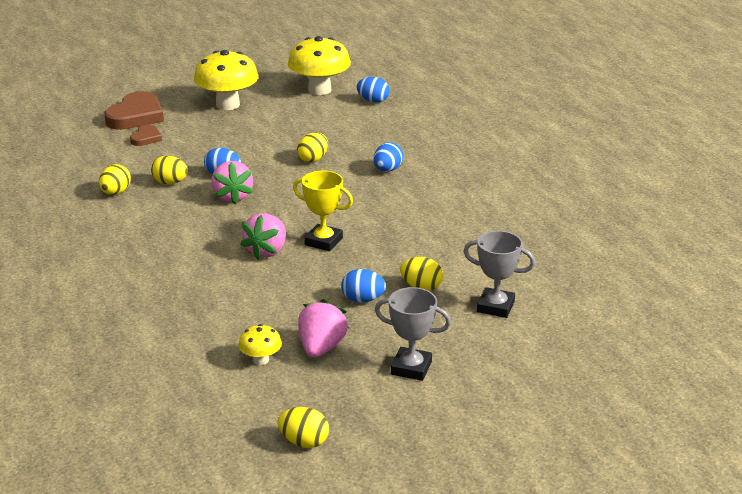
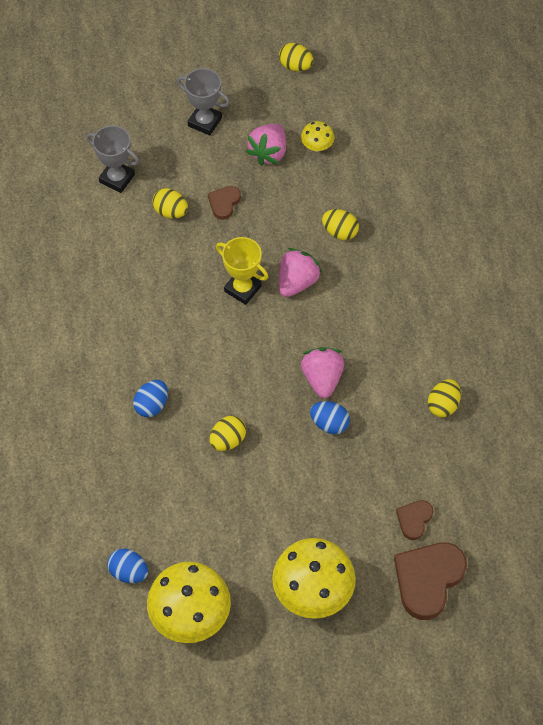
camera: 170 degrees left, 30 degrees up
(170, 183) = (386, 416): yellow egg -> yellow egg (340, 232)
(363, 300) = (224, 203): blue egg -> brown heart

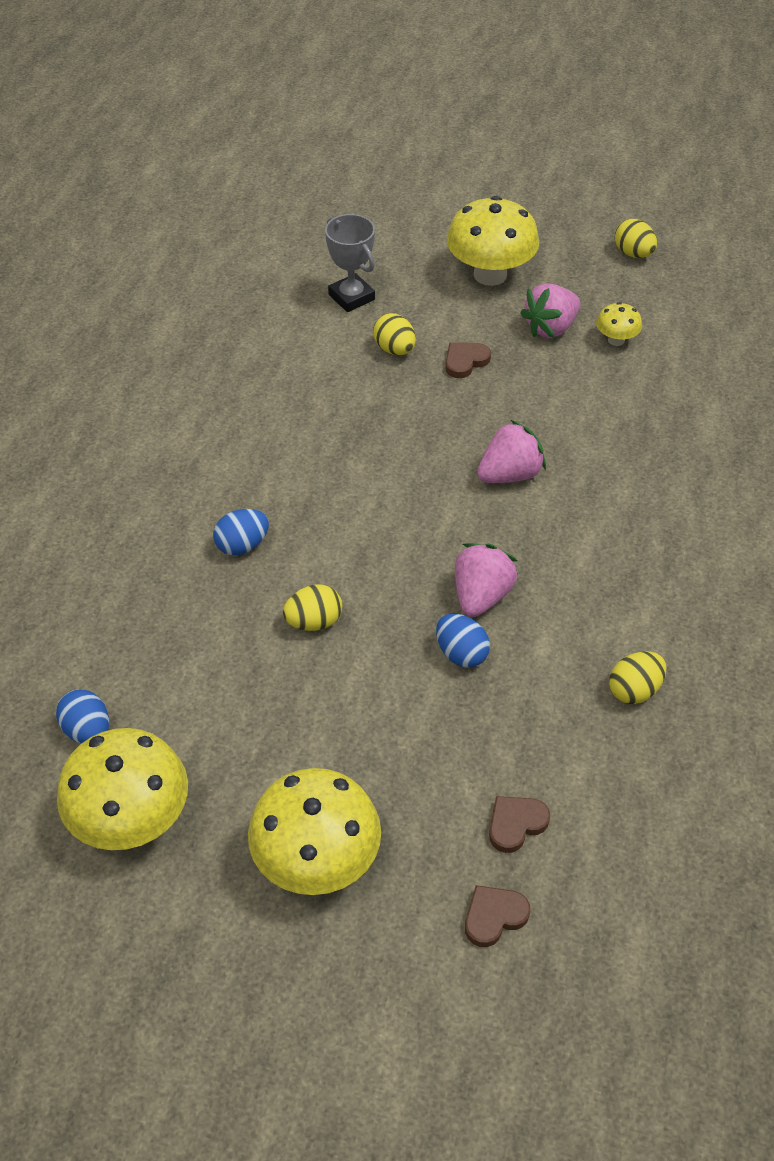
camera: 25 degrees right, 10 degrees down
(205, 122) = (490, 274): grey trophy -> yellow mushroom
(242, 289) = (435, 458): yellow trophy -> none
(340, 232) = (596, 438): yellow egg -> none
(428, 580) = (494, 916): brown heart -> brown heart, size x0.52

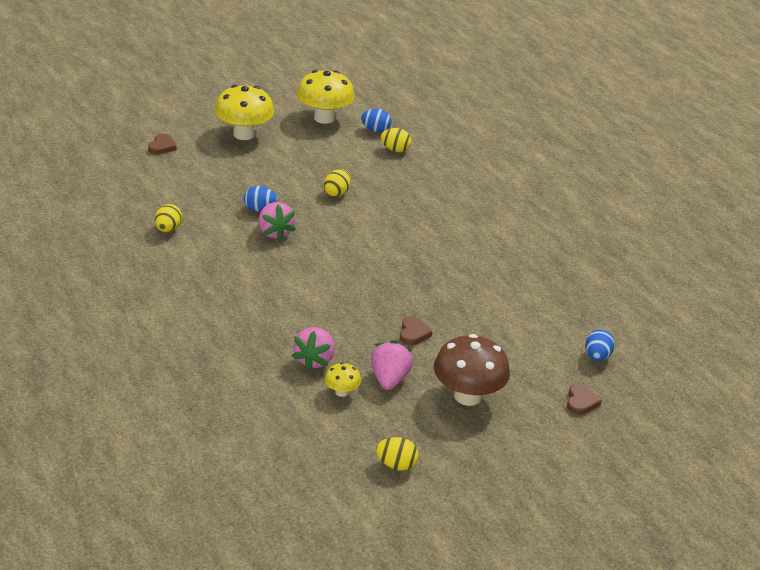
camera: 135 degrees right, 15 degrees down
(242, 545) = (405, 203): blue egg -> blue egg (597, 356)
(351, 297) = (525, 338): grey trophy -> none
(394, 349) = (459, 320): yellow egg -> yellow egg (395, 150)
(490, 274) = (467, 396): yellow mushroom -> brown mushroom
(509, 474) = (320, 287): pink strawberry -> pink strawberry (314, 360)
(516, 824) = (178, 171): brown heart -> brown heart (581, 401)

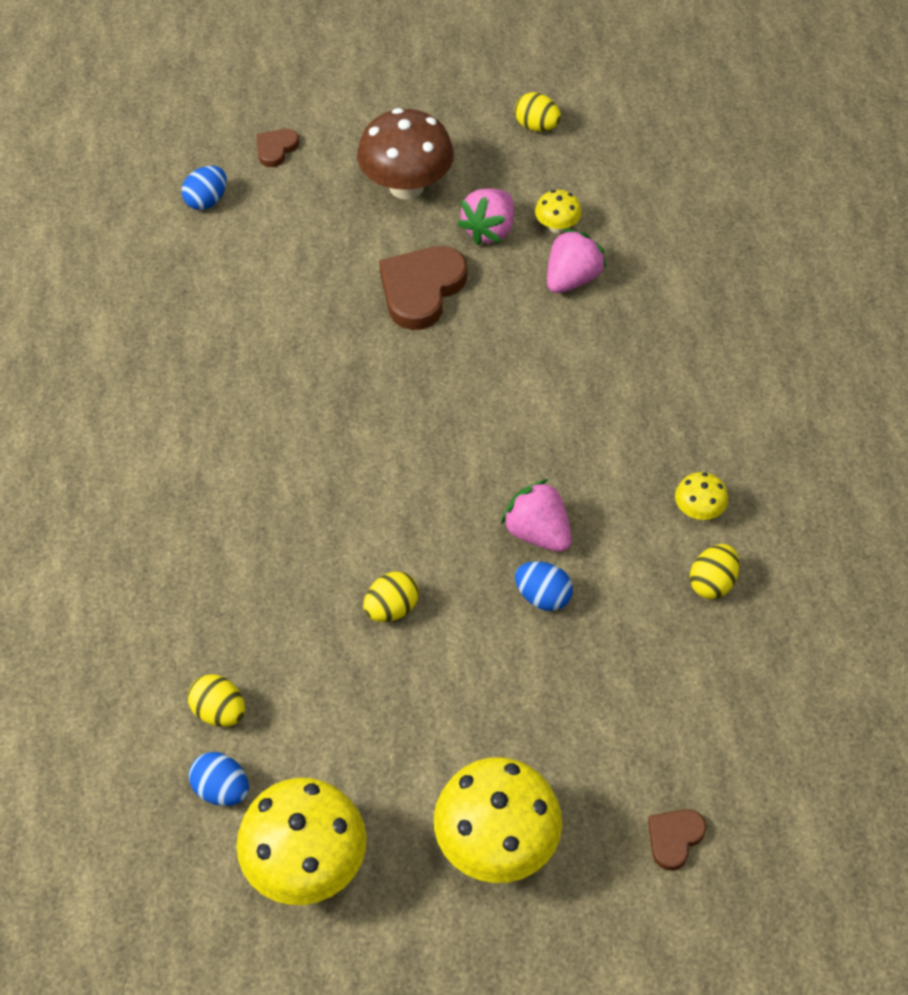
camera: 155 degrees left, 20 degrees up
(185, 257) = (698, 510): none -> yellow mushroom
(275, 232) = (537, 532): pink strawberry -> pink strawberry turned 45 degrees counterclockwise
(413, 333) = (421, 289): brown heart -> brown heart, size x1.92

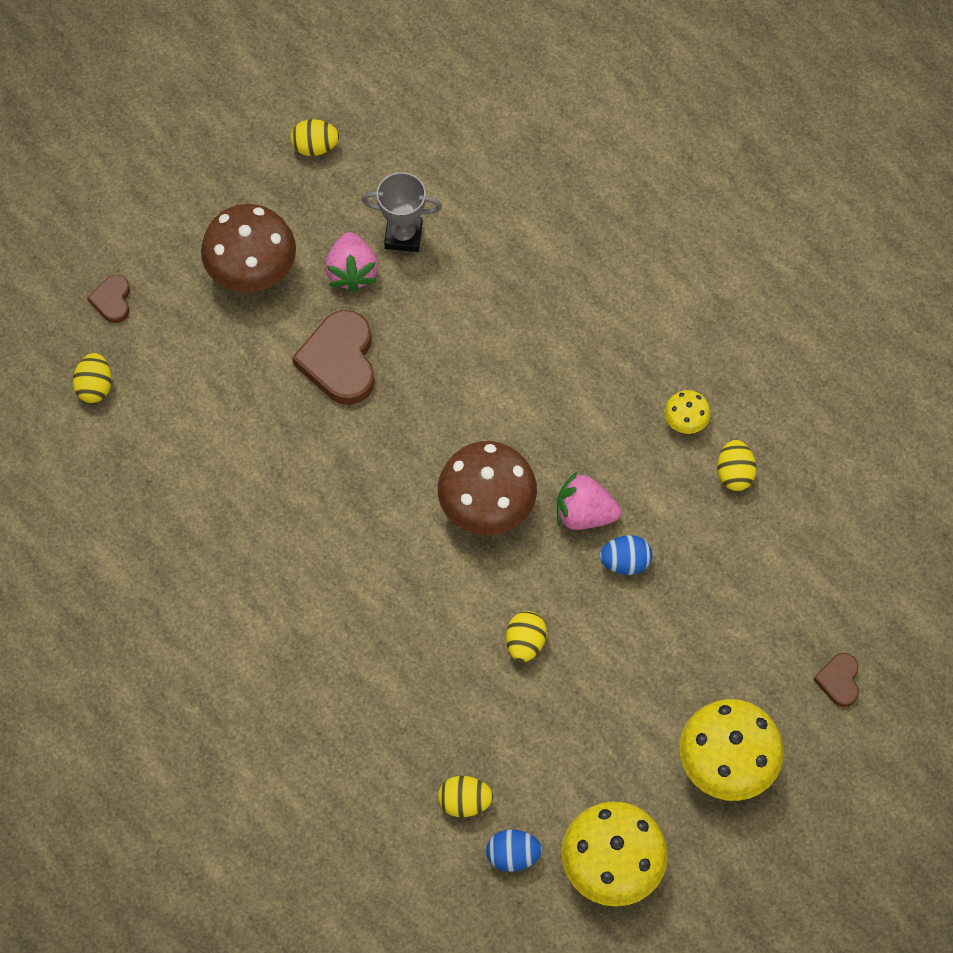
camera: 35 degrees left, 10 degrees up
(207, 201) = (95, 386): blue egg -> yellow egg
(452, 474) = (487, 507): none -> brown mushroom
(557, 226) = (403, 235): yellow mushroom -> grey trophy
(572, 279) = (451, 278): pink strawberry -> none

